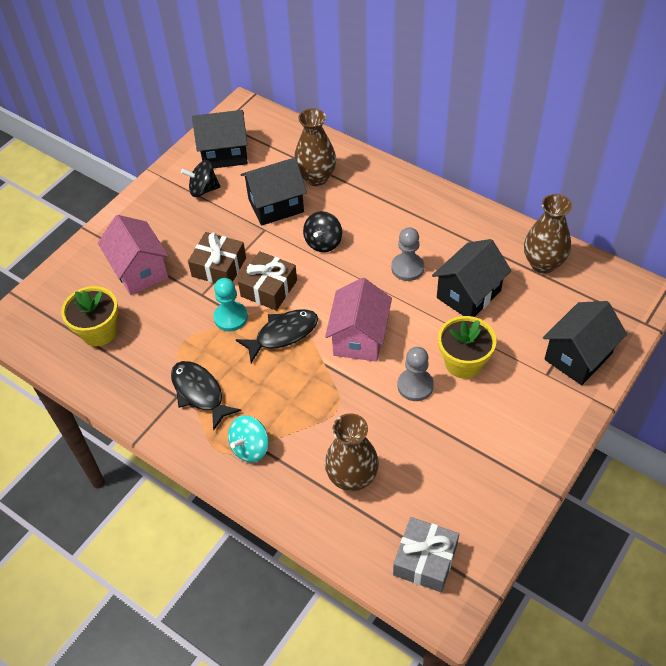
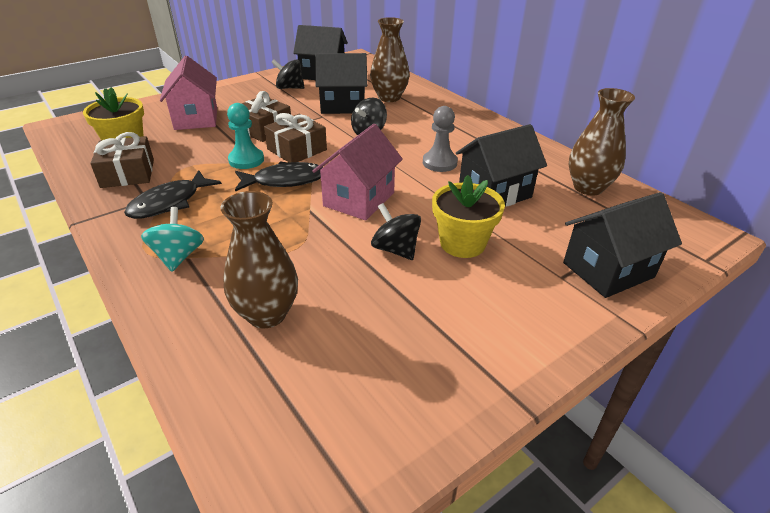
camera: 15 degrees right, 15 degrees down
(133, 369) = (128, 173): none -> brown gift
(199, 393) = (169, 203): black fish -> black fish turned 120 degrees counterclockwise
(250, 448) = (178, 256): turquoise spinning top -> turquoise spinning top turned 120 degrees clockwise
(415, 386) = (395, 249): grey pawn -> black spinning top
(425, 560) = (297, 438): grey gift -> none

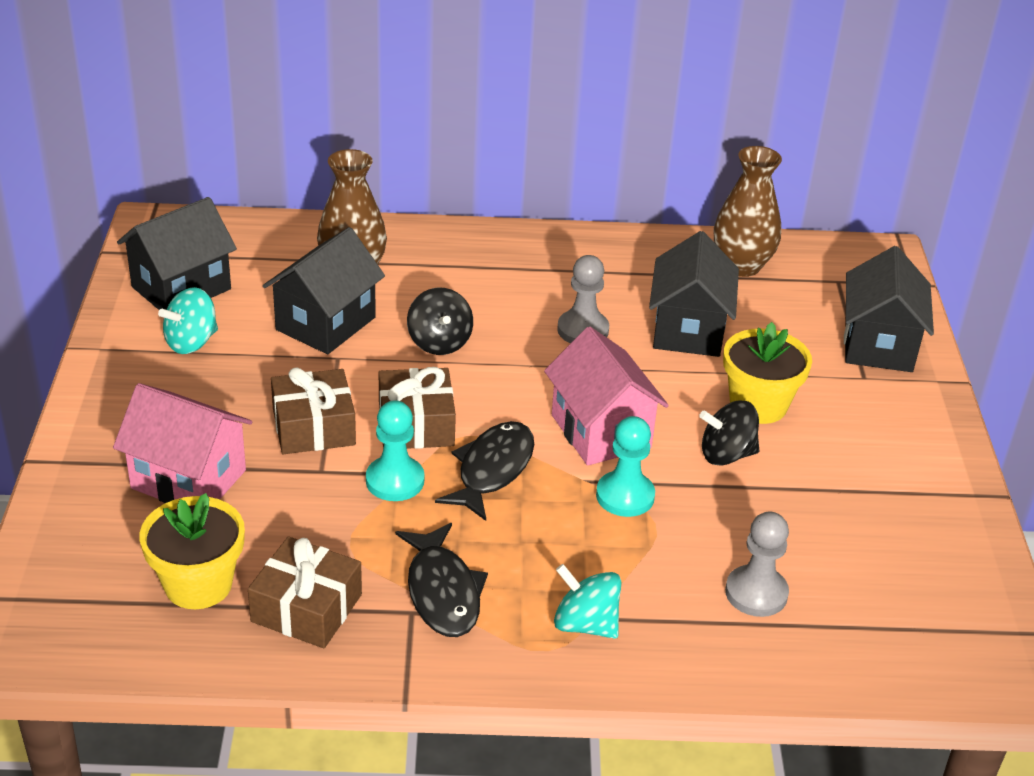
camera: 55 degrees left, 0 degrees up
(267, 314) = (756, 593): brown vase -> grey pawn
(289, 88) = (191, 342): black spinning top -> turquoise spinning top
(310, 228) = (625, 496): none -> turquoise pawn

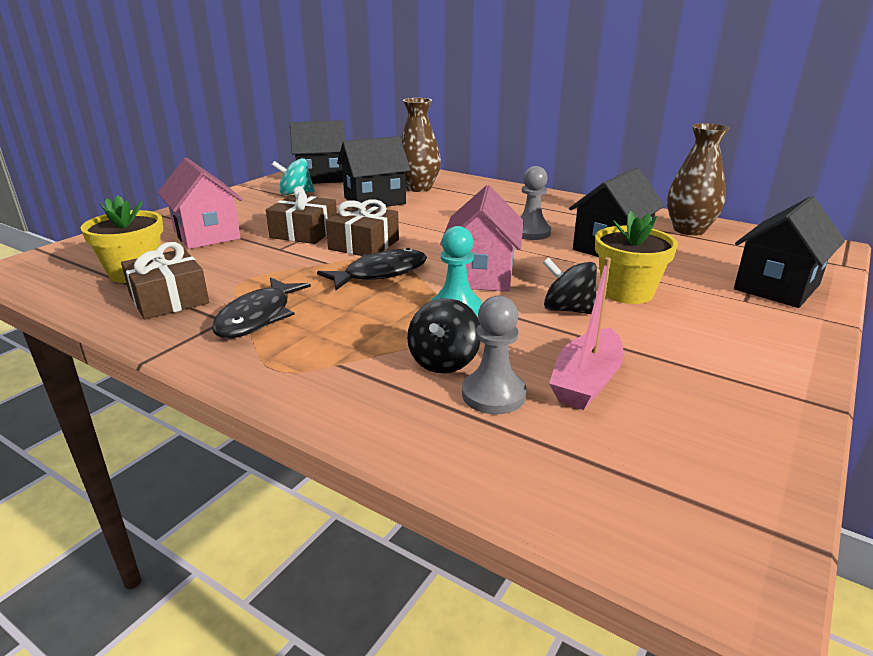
camera: 35 degrees right, 10 degrees down
(395, 481) = (313, 262): turquoise pawn -> none
(439, 342) = (429, 219): black spinning top -> black spinning top (444, 361)
(585, 624) = (326, 365): turquoise spinning top -> none
(813, 545) = (586, 381): none -> pink boat

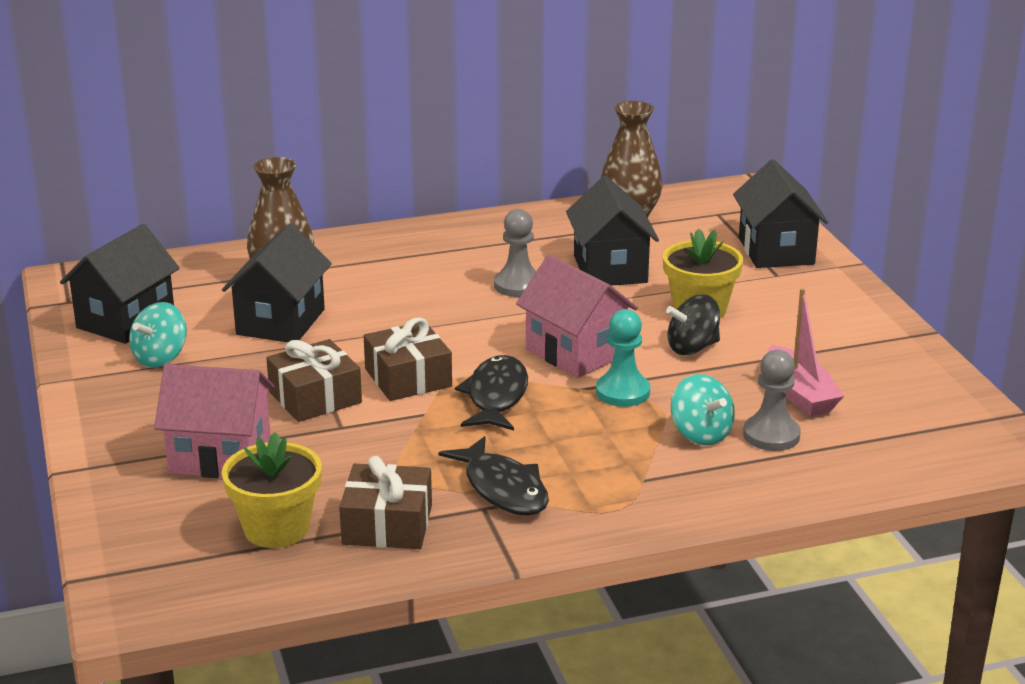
camera: 50 degrees left, 0 degrees up
(444, 361) = (700, 434): black spinning top -> turquoise spinning top

